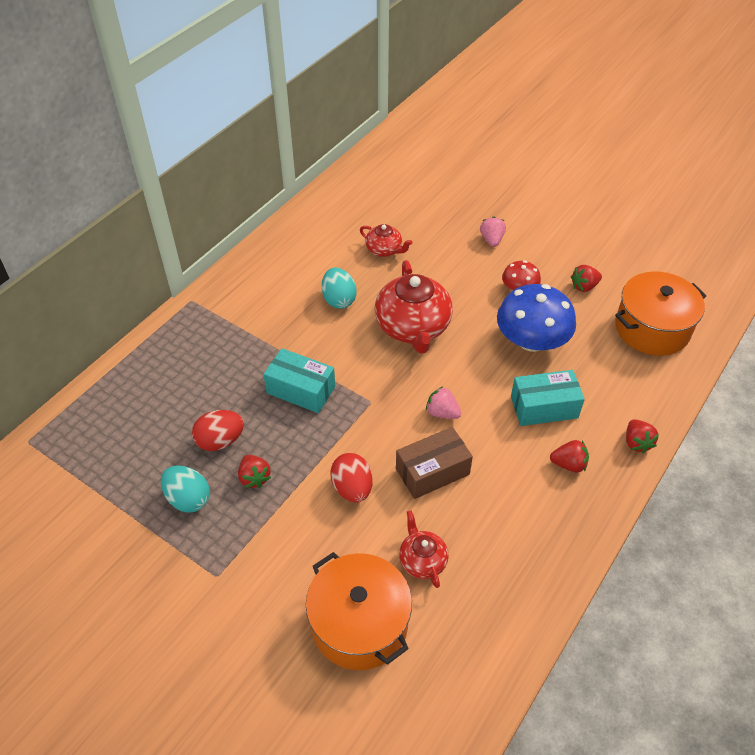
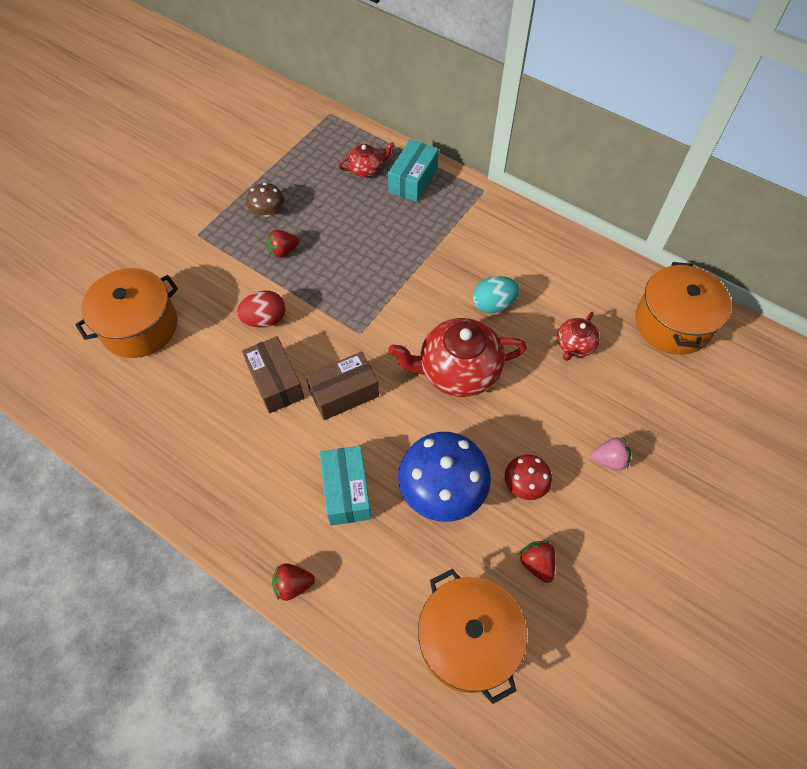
camera: 90 degrees right, 10 degrees up
(188, 499) = (267, 211): turquoise egg -> brown mushroom
(220, 441) = (322, 226): red egg -> none
(301, 390) = (375, 278): turquoise box -> turquoise box (413, 180)
(362, 191) = (672, 323): none -> orange pot
(422, 560) = (186, 371): red teapot -> red teapot (366, 169)
(442, 412) = (344, 393): pink strawberry -> brown box
(568, 464) = (272, 507): red strawberry -> none

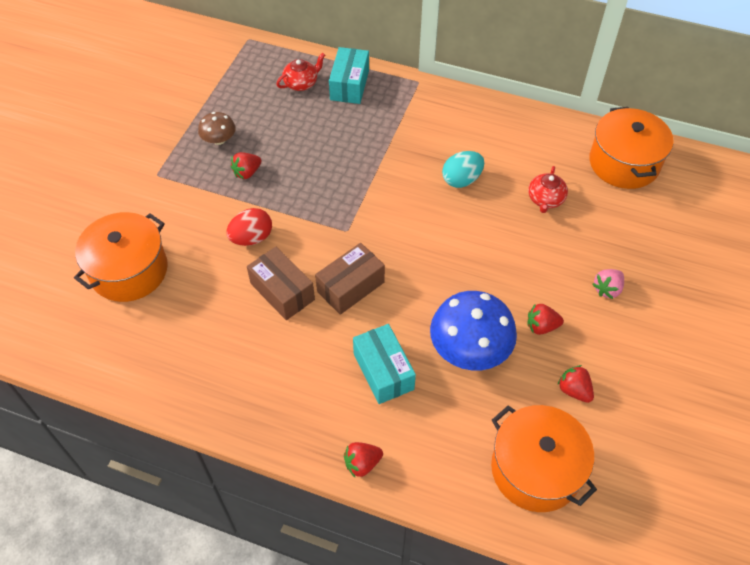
camera: 15 degrees left, 5 degrees down
(457, 370) = (448, 244): red teapot -> none
(525, 484) = (541, 326): red mushroom -> red strawberry
(609, 460) = (607, 289): pink strawberry -> pink strawberry turned 150 degrees clockwise

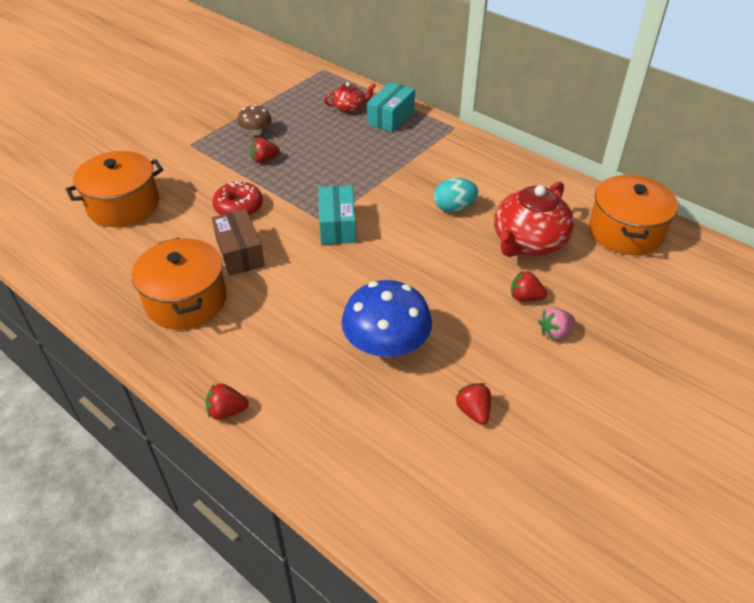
camera: 20 degrees right, 10 degrees down
(251, 238) = (238, 207): red egg -> red donut
(350, 287) = (302, 265): brown box -> none
(383, 371) = (292, 340): turquoise box -> turquoise box (337, 225)
(536, 469) = (395, 471): orange pot -> orange pot (186, 300)
(541, 326) = (469, 346): red strawberry -> red strawberry (525, 297)
(545, 199) = (528, 242): red teapot -> red teapot, size x1.94

